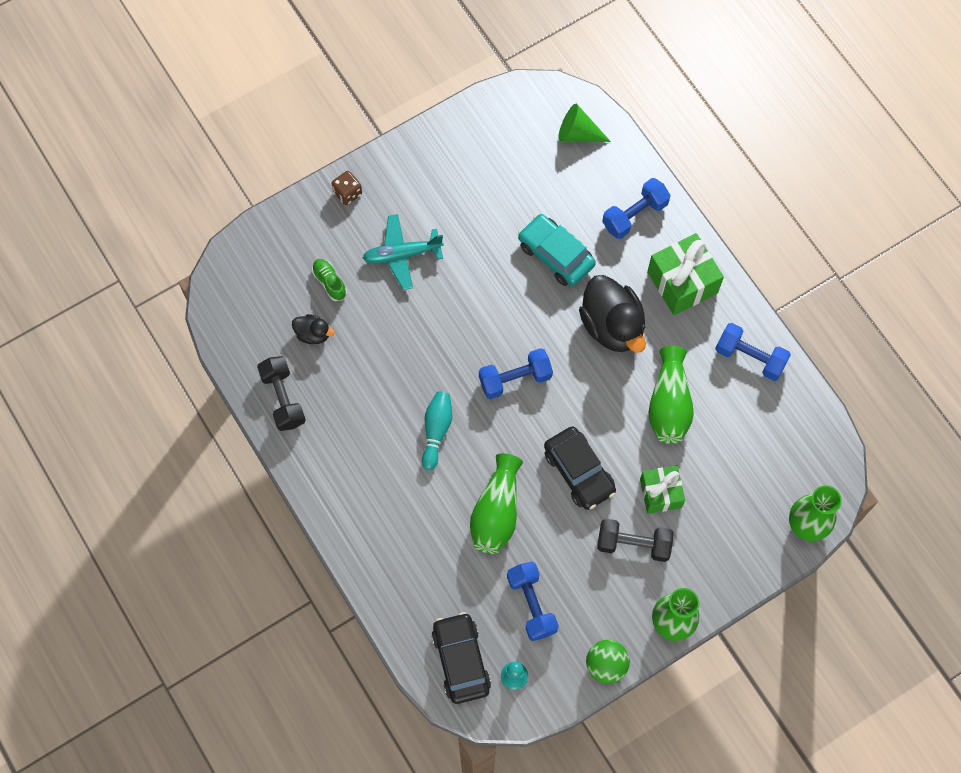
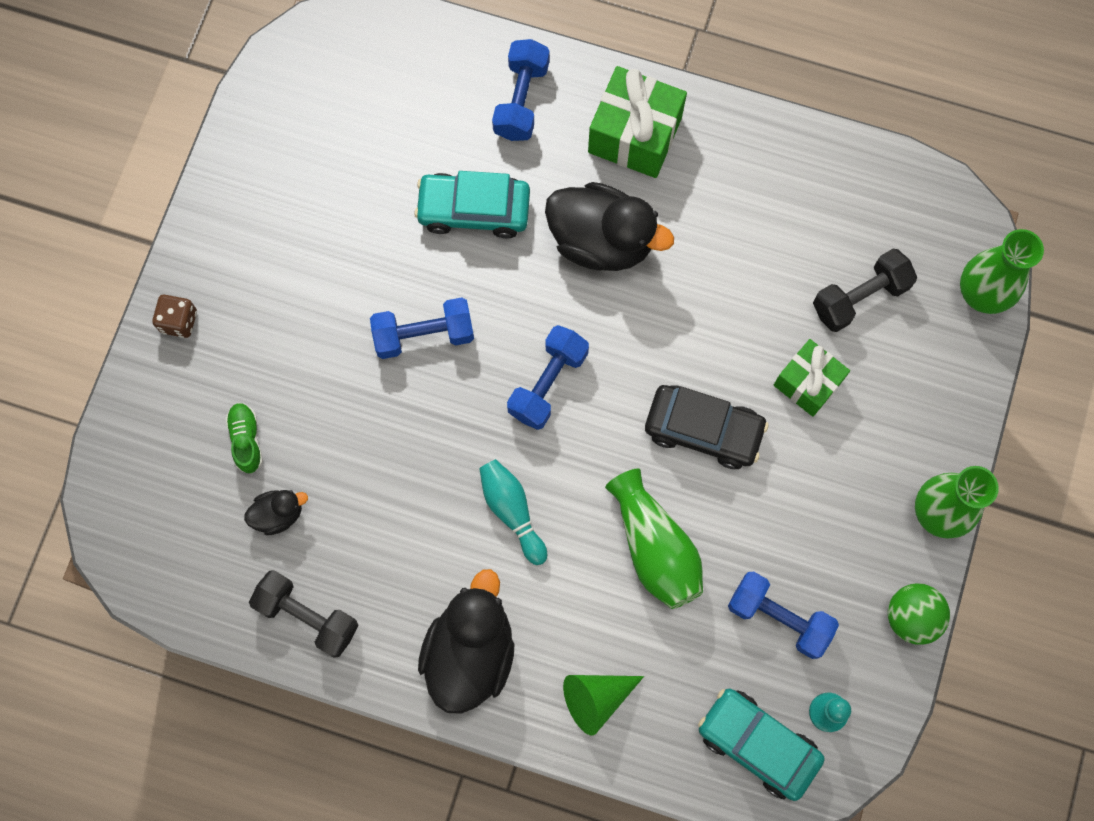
camera: 40 degrees left, 5 degrees up
(329, 282) = (246, 440): green shoe -> green shoe turned 60 degrees clockwise
(350, 486) = (470, 652): none -> black duck
(402, 254) = (302, 343): turquoise plane -> none
(461, 660) = (757, 744): black car -> turquoise car
(578, 133) = (383, 56): green cone -> green cone (596, 698)
(633, 544) = (827, 461): black dumbbell -> black dumbbell (859, 297)
(669, 404) = (734, 279): green vase -> none
(750, 357) = (773, 161): blue dumbbell -> blue dumbbell (424, 335)

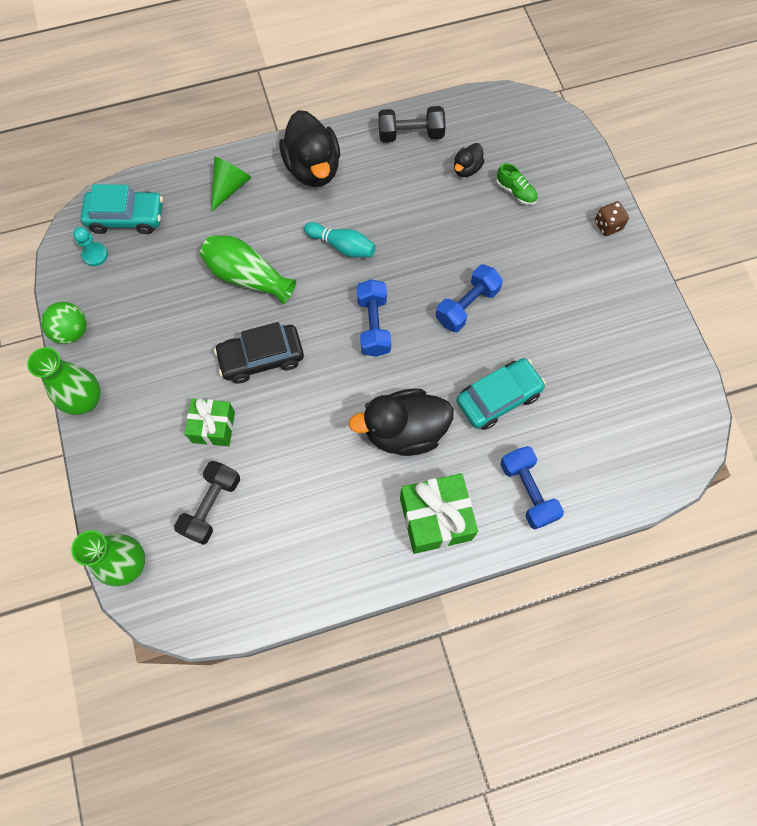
camera: 145 degrees right, 5 degrees down
(779, 617) = (151, 285): blue dumbbell -> none

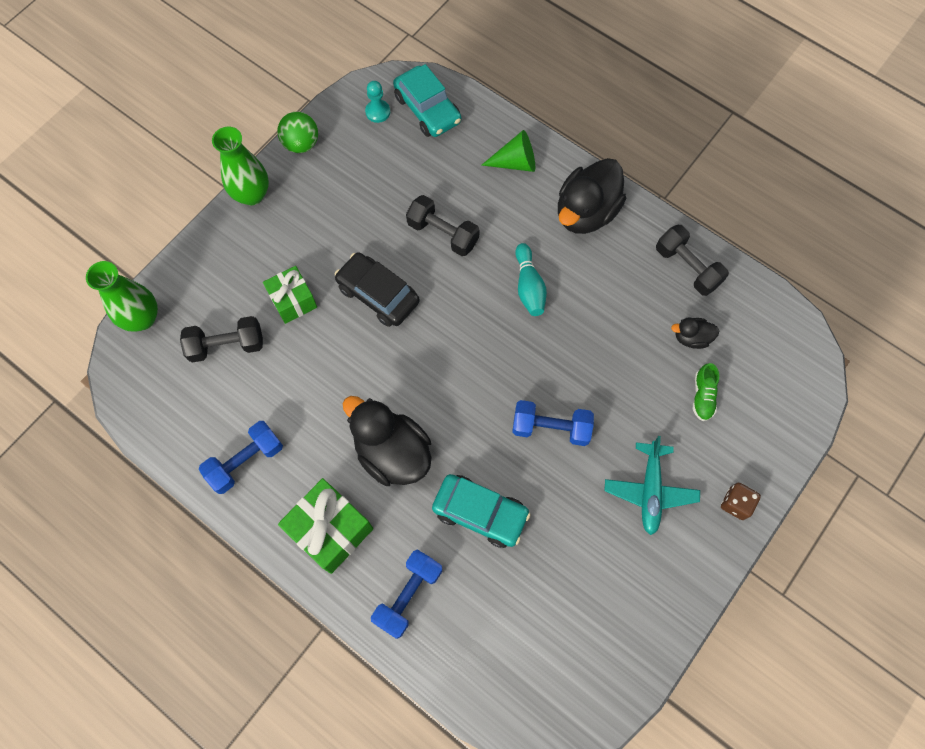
camera: 55 degrees right, 0 degrees up
(247, 277) = (443, 233): green vase -> black dumbbell
(373, 325) = (472, 362): blue dumbbell -> blue dumbbell (246, 461)
(561, 272) = (649, 490): none -> turquoise plane

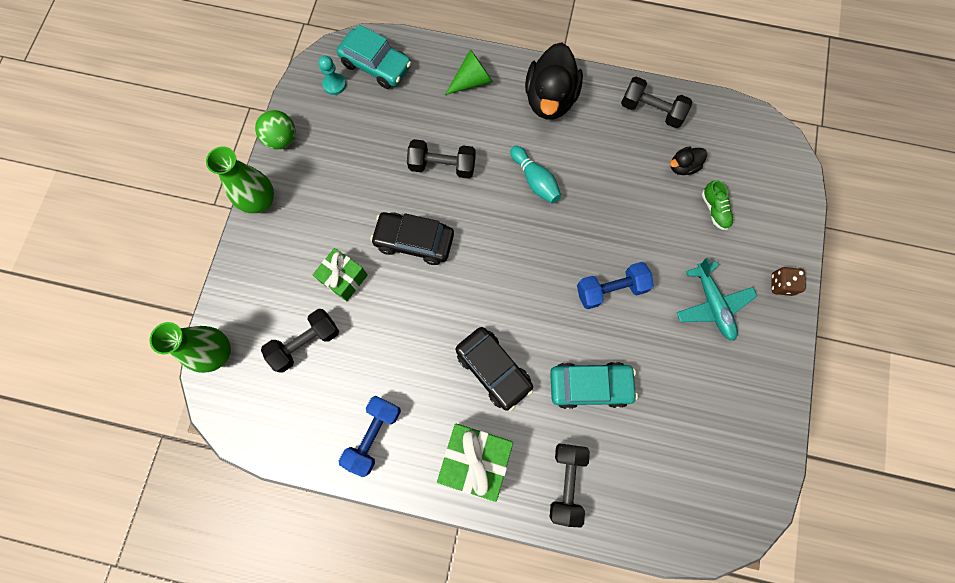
camera: 25 degrees left, 5 degrees up
(392, 452) = (493, 369): black duck -> black car
(408, 595) = (566, 482): blue dumbbell -> black dumbbell

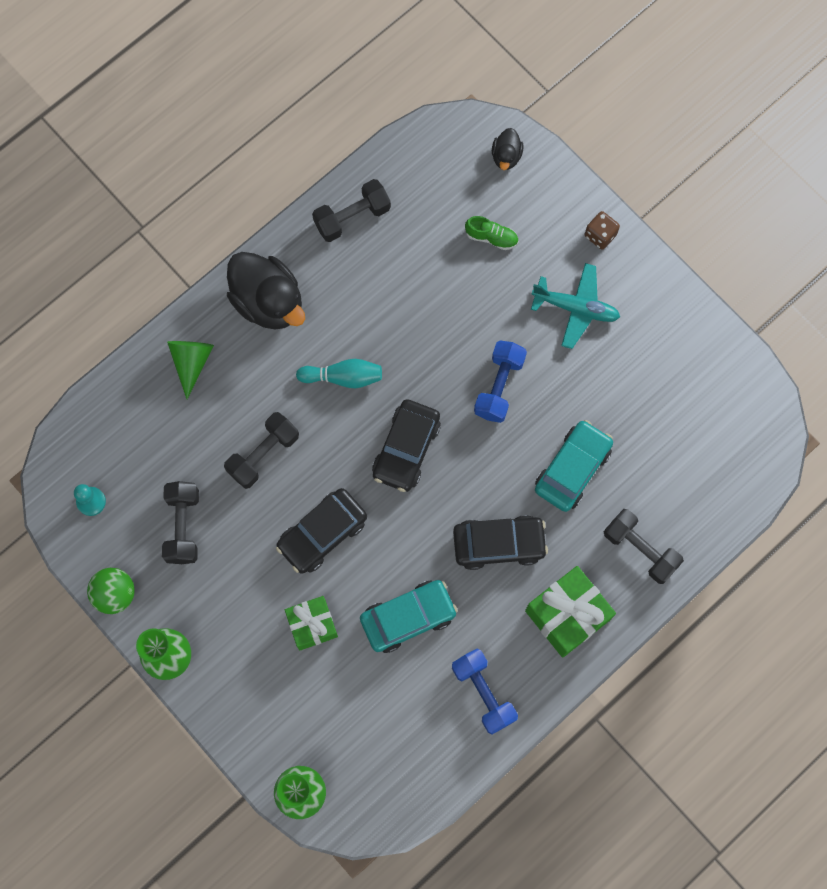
camera: 55 degrees left, 0 degrees up
(305, 343) = (351, 702): black dumbbell -> black dumbbell (183, 526)
(376, 65) = (100, 445): turquoise car -> turquoise car (408, 617)
(516, 256) = (406, 449): none -> black car
(682, 166) = (429, 232): black duck -> black duck (506, 156)

